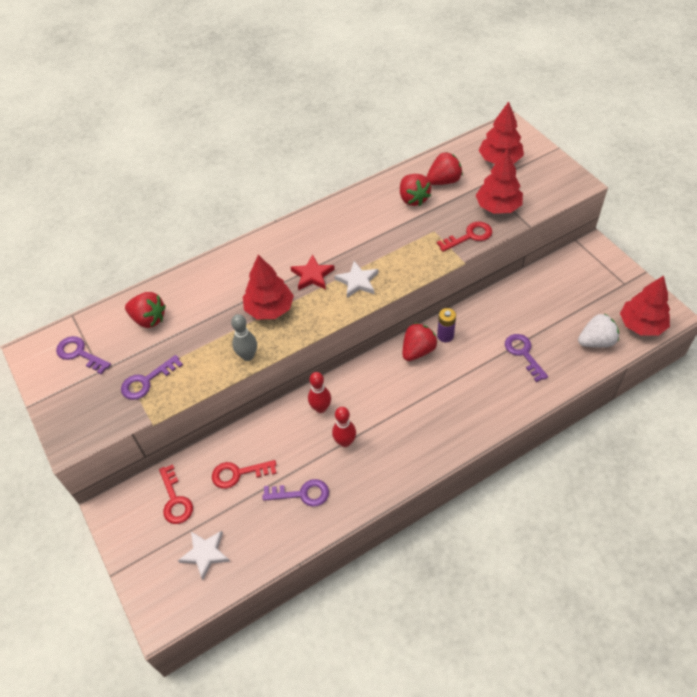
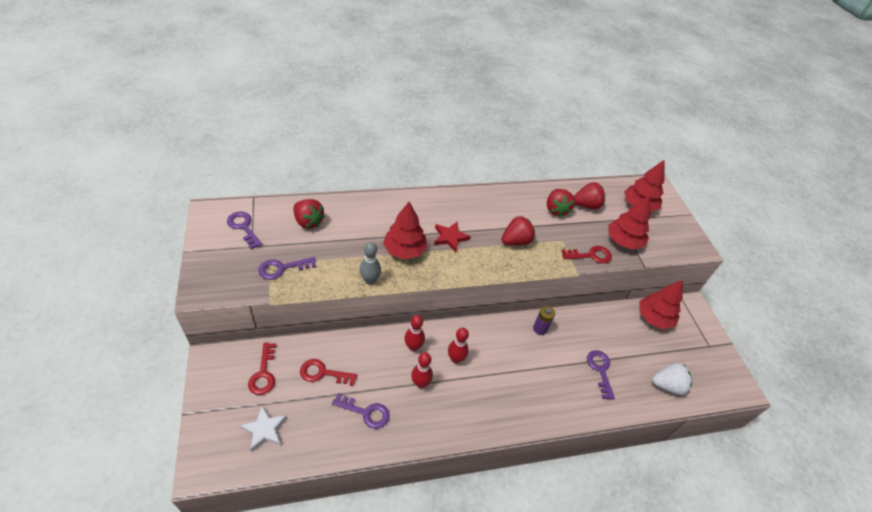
camera: 10 degrees right, 5 degrees down
(357, 281) = (484, 256): white star -> none
(370, 402) = (455, 359): none -> red bowling pin
(418, 351) = (512, 332): red strawberry -> red strawberry (516, 241)
(641, 325) = (713, 387): red tree -> red tree (654, 318)

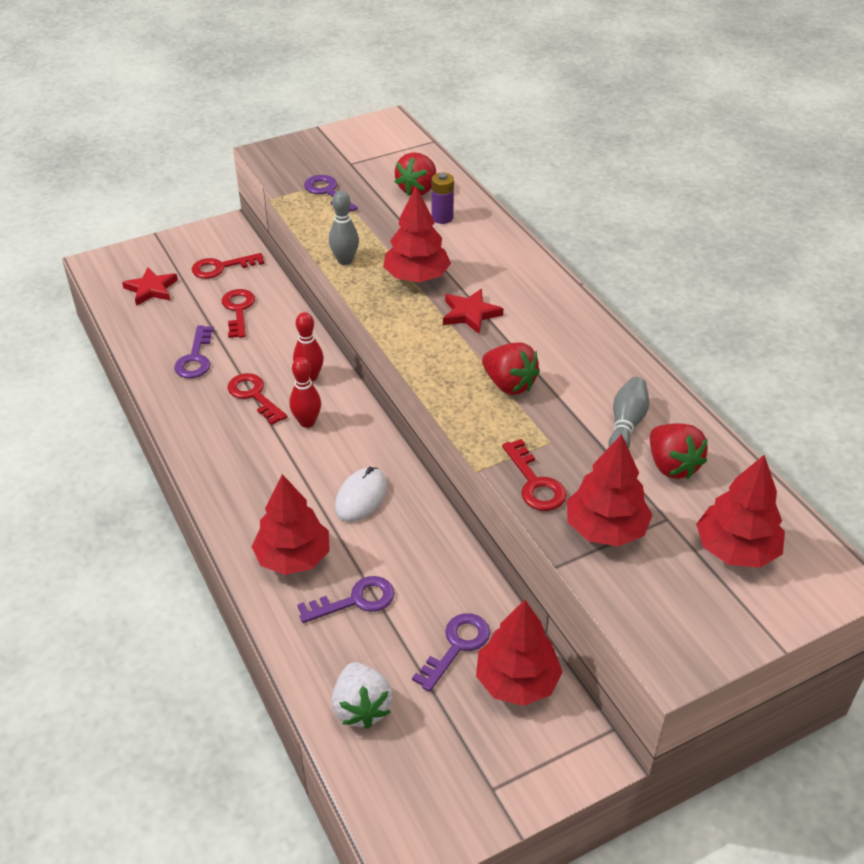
camera: 80 degrees right, 5 degrees down
(243, 227) = (377, 149): purple key -> purple key (456, 646)
(264, 430) = (151, 289): white star -> red star
(420, 383) = (254, 396): red bowling pin -> red key
(526, 347) = (361, 497): none -> white mouse
(540, 329) = (406, 509): purple battery -> purple battery (442, 218)
(556, 209) = (626, 424): red strawberry -> grey bowling pin
(566, 393) = (293, 557): none -> red tree

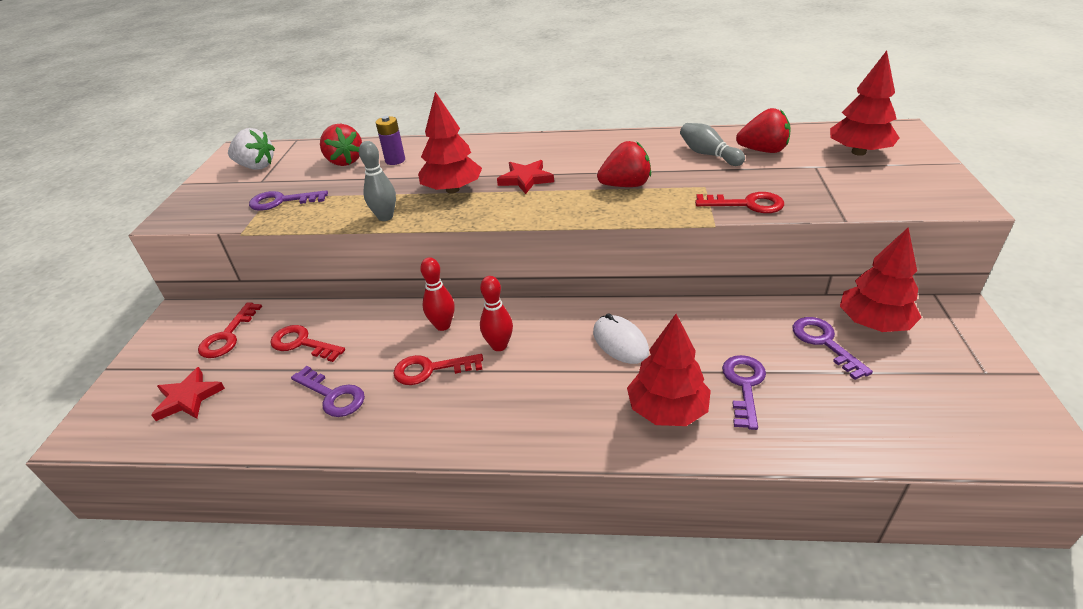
camera: 55 degrees left, 5 degrees down
(361, 708) = (877, 423): white strawberry -> white strawberry (256, 166)
(606, 529) = (814, 190): red tree -> none

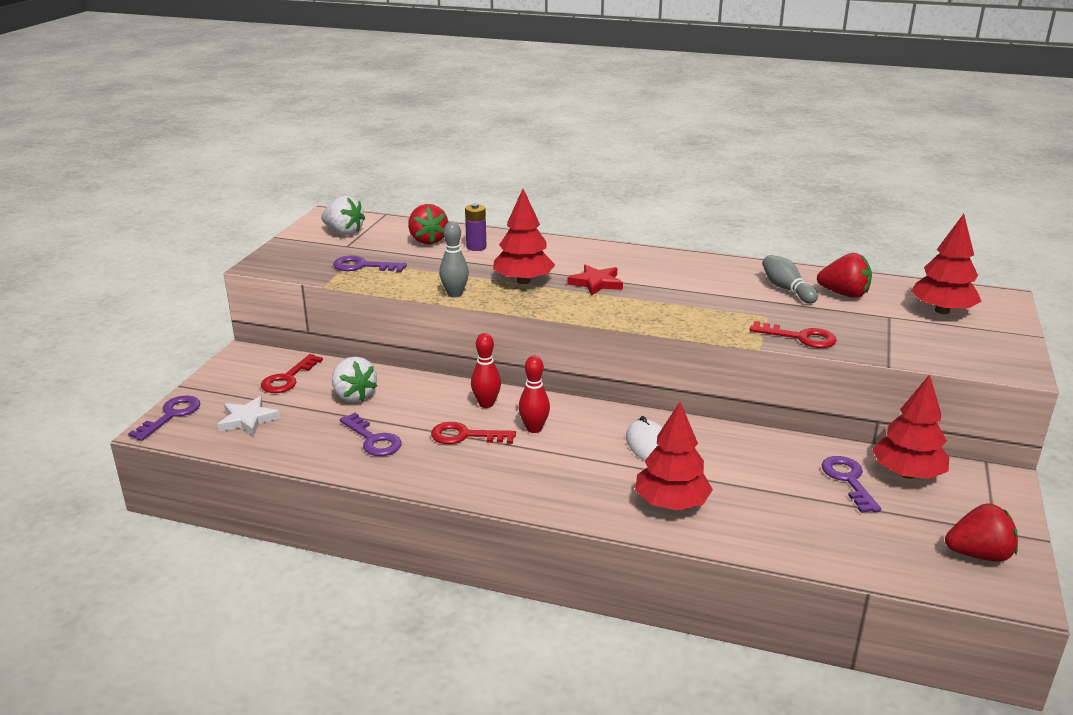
camera: 10 degrees right, 10 degrees down
(188, 398) = (248, 419): red star -> white star
(302, 343) = (354, 396): red key -> white strawberry
(625, 185) = (690, 303): red strawberry -> red strawberry (978, 554)
(744, 385) = (752, 498): purple key -> purple key (171, 415)

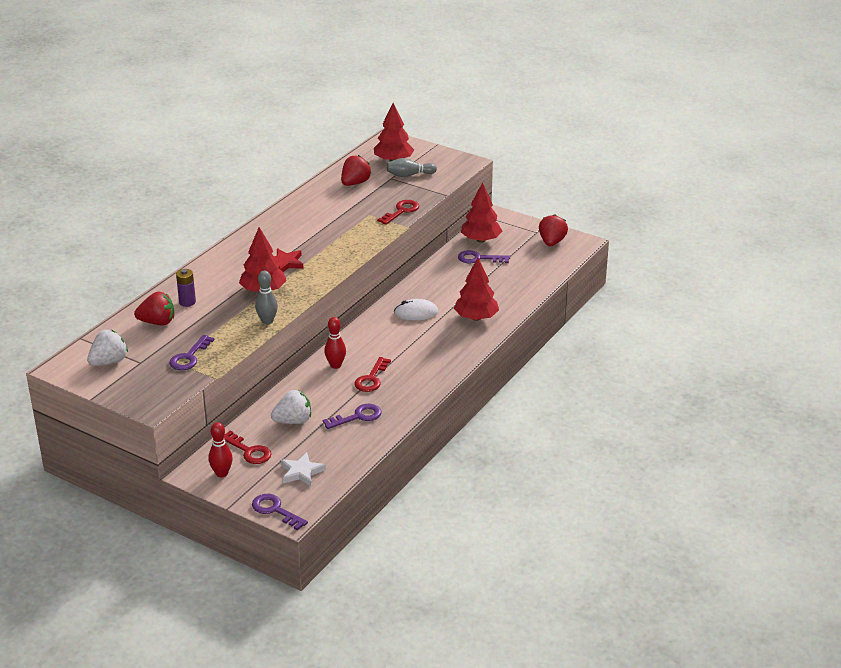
camera: 75 degrees left, 5 degrees up
(534, 428) = (376, 351): red bowling pin -> red bowling pin (222, 473)
(786, 289) = (337, 199): grey bowling pin -> grey bowling pin (409, 175)

